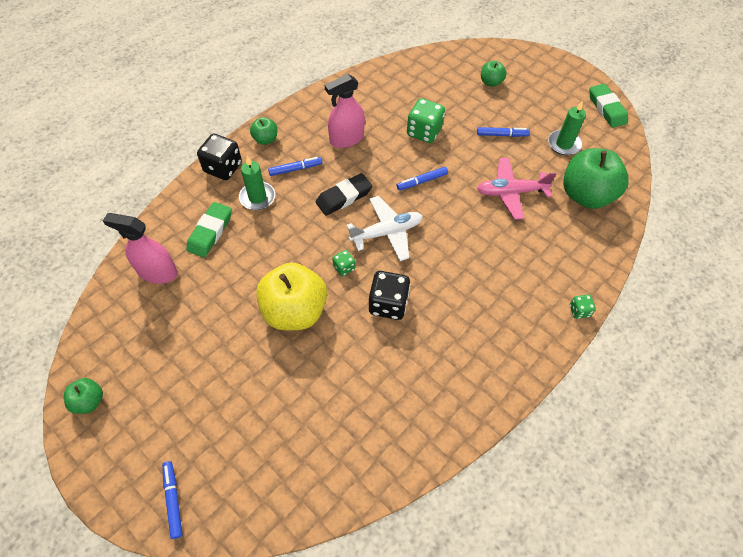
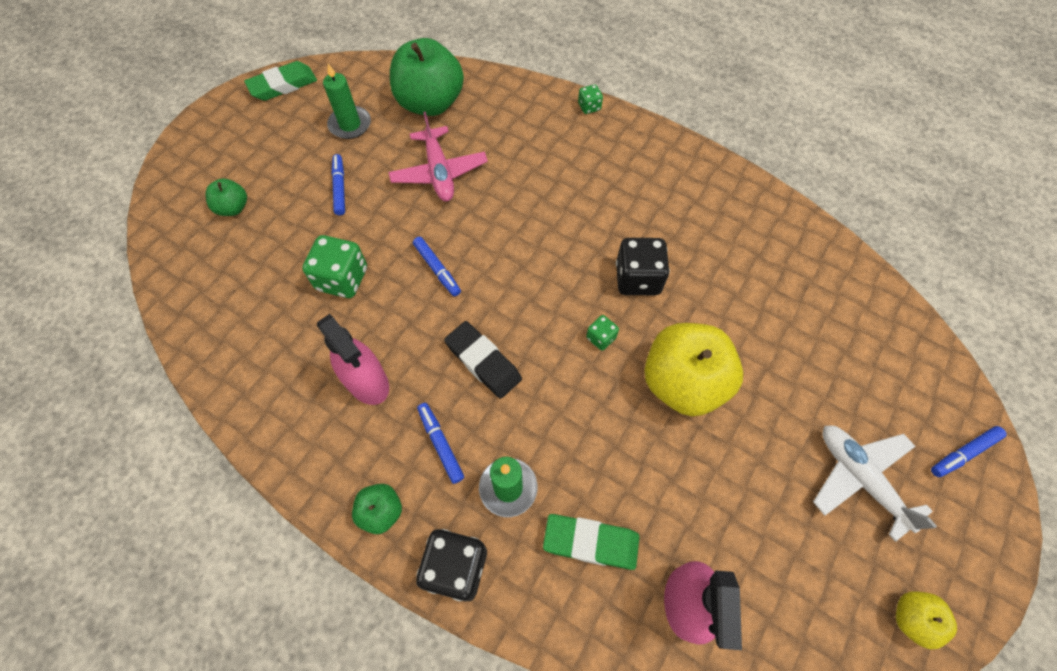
camera: 100 degrees left, 5 degrees up
(89, 401) = (911, 619): green apple -> yellow apple
(386, 232) = (532, 297): white plane -> white plane (860, 478)

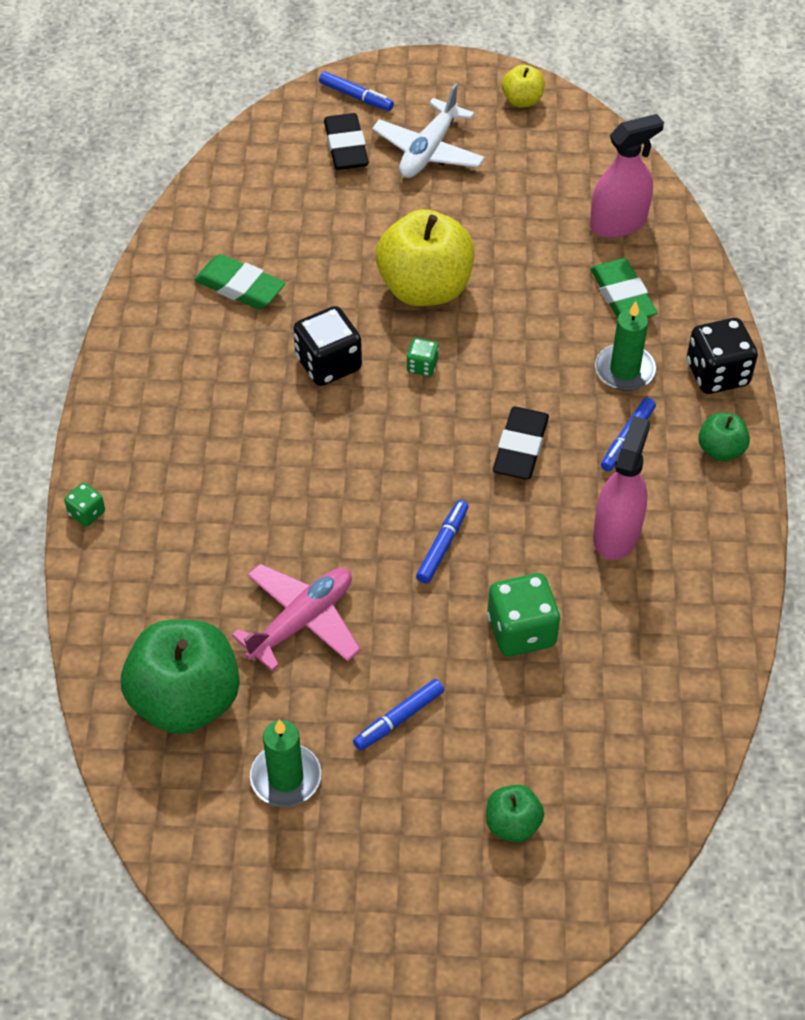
camera: 120 degrees left, 10 degrees down
(283, 85) = (264, 924): green eraser -> green eraser (240, 287)
(889, 409) = (346, 147): none -> black eraser

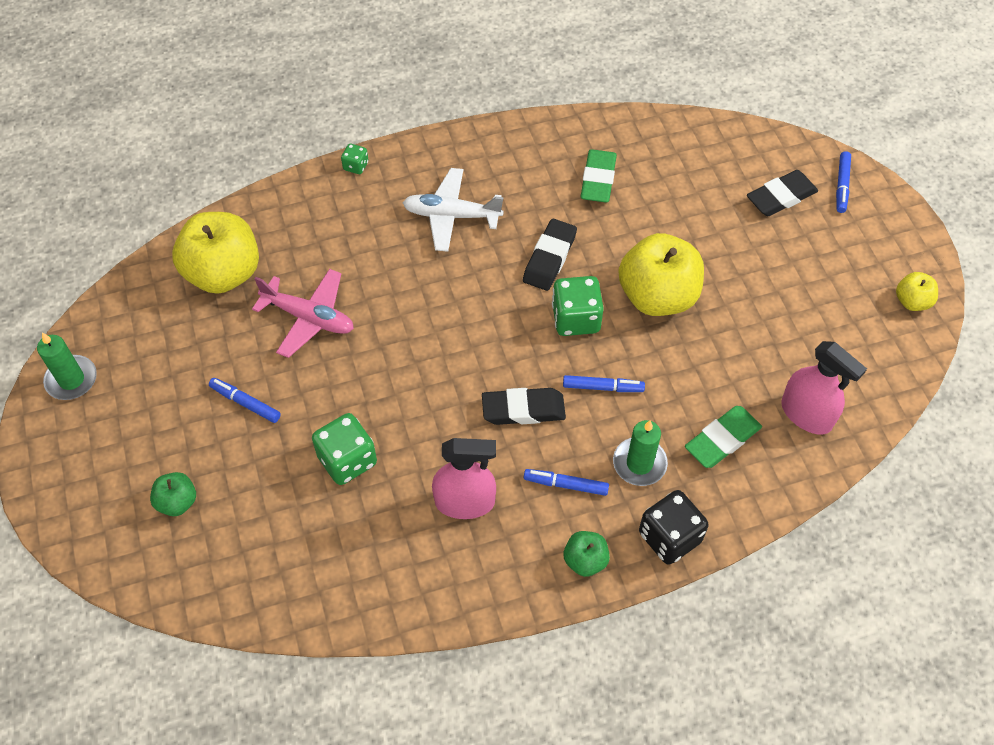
camera: 70 degrees right, 5 degrees up
(185, 700) = (223, 273): green apple -> yellow apple
(285, 777) = (179, 350): green candle -> green candle (71, 379)
(328, 364) = (549, 258): black dice -> black eraser
(422, 366) = (576, 319): green dice -> green dice, size x1.94
(429, 151) = (810, 253): white plane -> white plane (452, 215)
(442, 546) = (407, 384): blue marker -> blue marker (602, 387)

